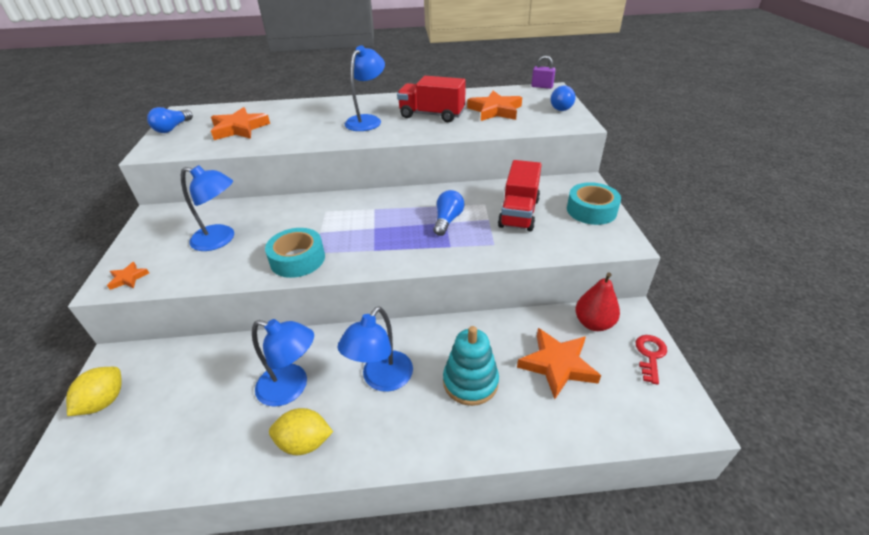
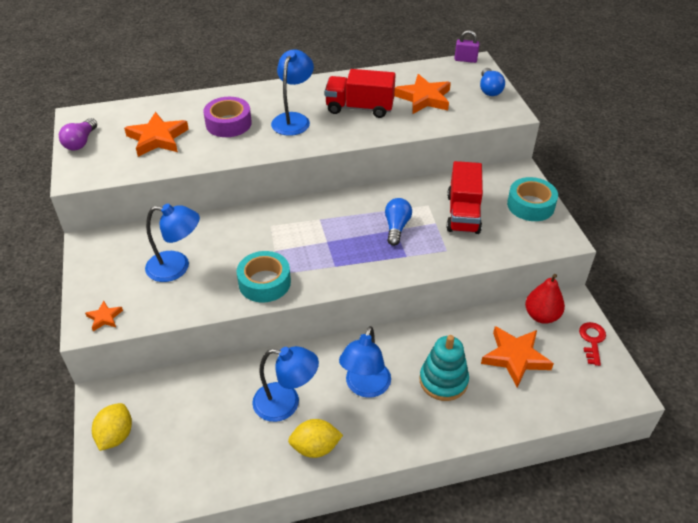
camera: 10 degrees left, 5 degrees up
(172, 128) = (81, 142): blue light bulb -> purple light bulb
(307, 121) = (228, 123): none -> purple tape

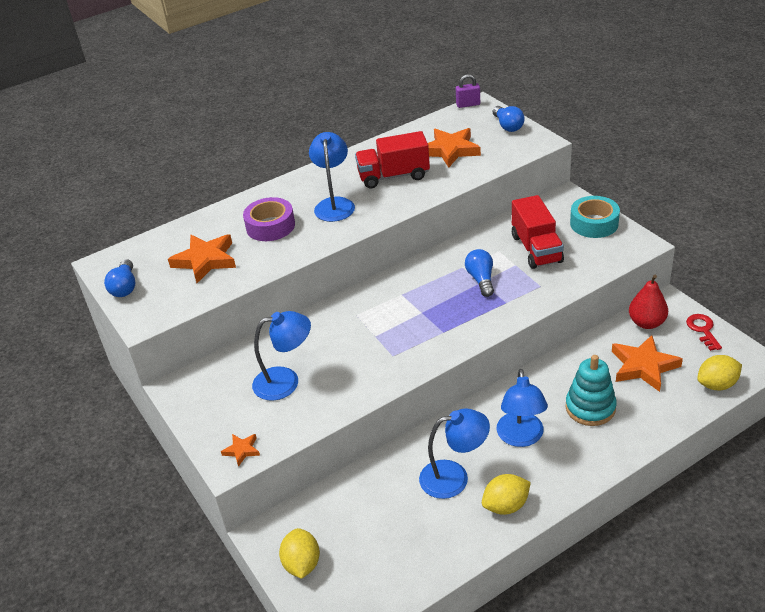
camera: 15 degrees left, 5 degrees down
(81, 142) = (125, 287): purple light bulb -> blue light bulb
(264, 282) = (384, 368): turquoise tape -> none
(576, 400) = (717, 384): none -> yellow lemon

